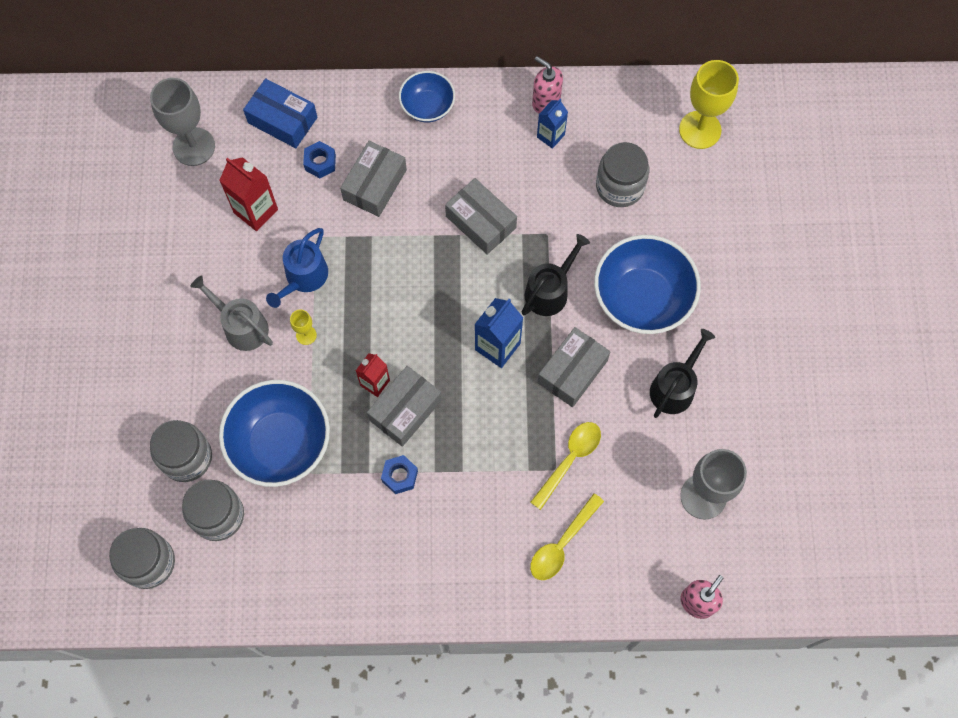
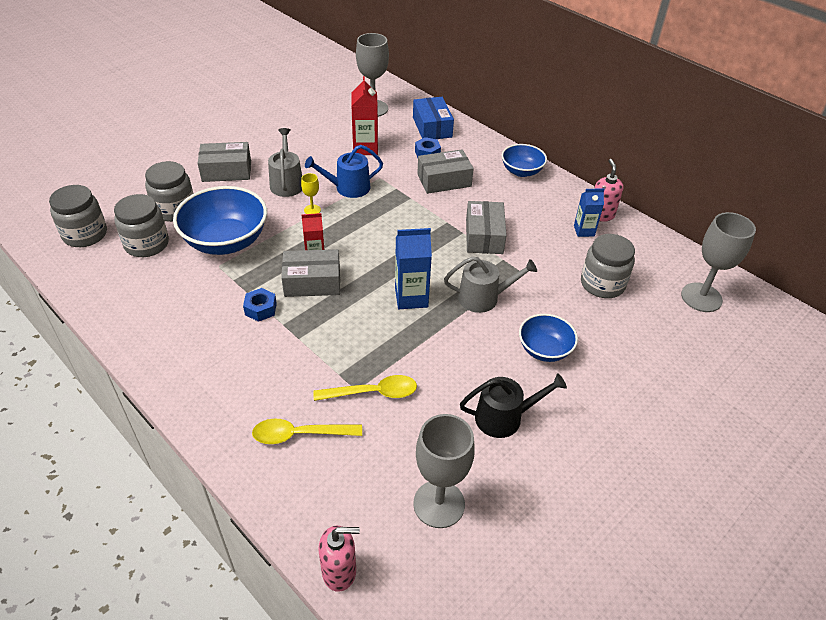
camera: 45 degrees right, 25 degrees down
(550, 291) = (483, 298): black watering can -> grey watering can
(572, 371) = (442, 348): grey box -> grey box (226, 171)
(642, 298) = (544, 350): blue bowl -> blue bowl, size x0.57
(700, 130) = (701, 297): yellow goblet -> grey goblet

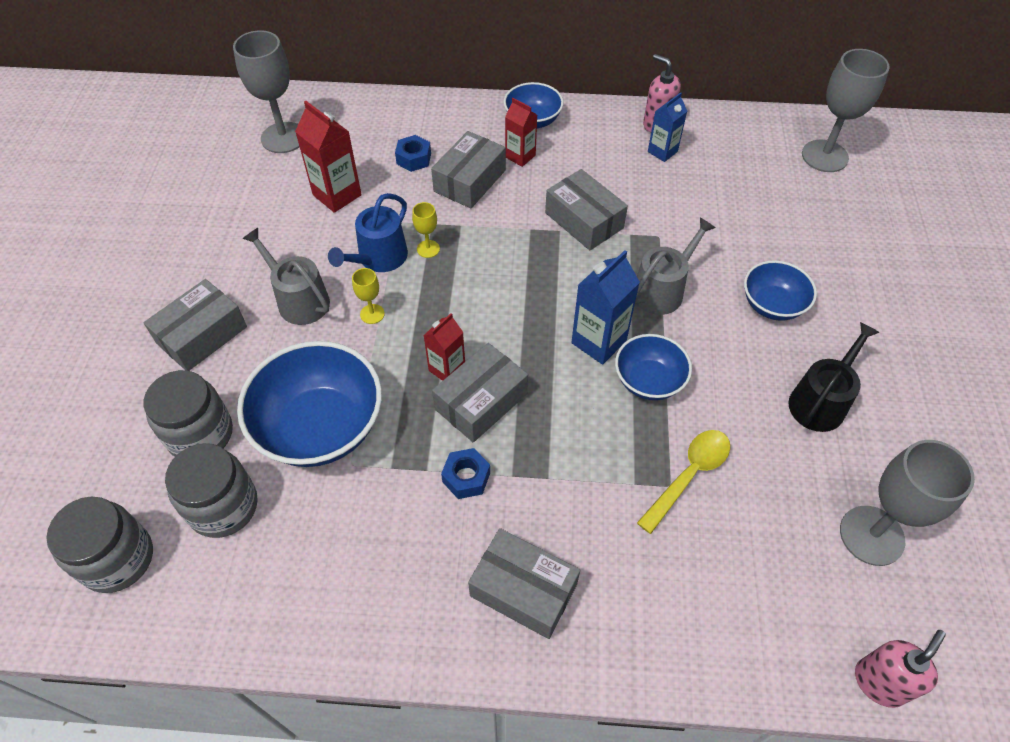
camera: 40 degrees left, 10 degrees up
(222, 375) = (523, 589): none -> grey box
(300, 434) = (680, 581): yellow spoon -> none
(378, 198) = (428, 249): none -> yellow goblet
(413, 334) = (649, 381): none -> blue bowl
(432, 127) = (380, 122): blue box -> none
(489, 184) = (520, 156): none -> red carton
(602, 284) = (739, 199): grey jar -> none

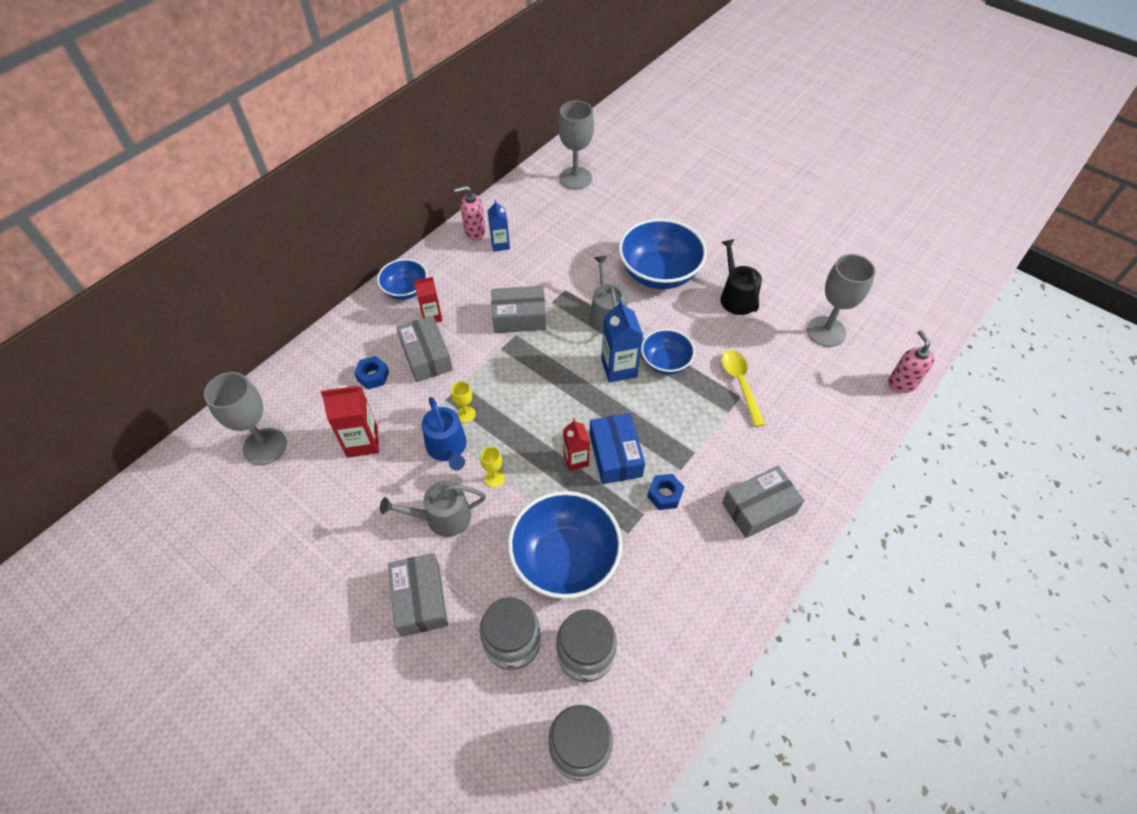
camera: 55 degrees left, 0 degrees up
(481, 402) = (615, 455): grey box -> blue box
(772, 305) = (659, 273): blue bowl -> blue bowl, size x1.76

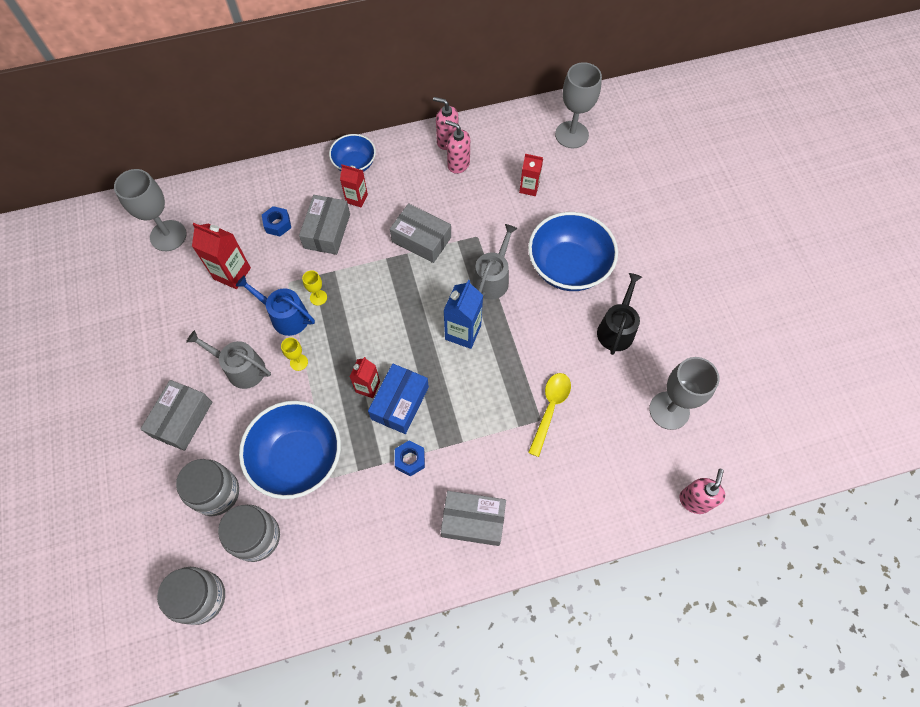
camera: 35 degrees right, 10 degrees up
(448, 448) = (285, 316): blue watering can -> blue watering can turned 105 degrees clockwise
(500, 244) = (458, 164): blue carton -> pink soap dispenser
(575, 232) = (529, 188): none -> red carton
(665, 362) = (505, 350): blue bowl -> none

